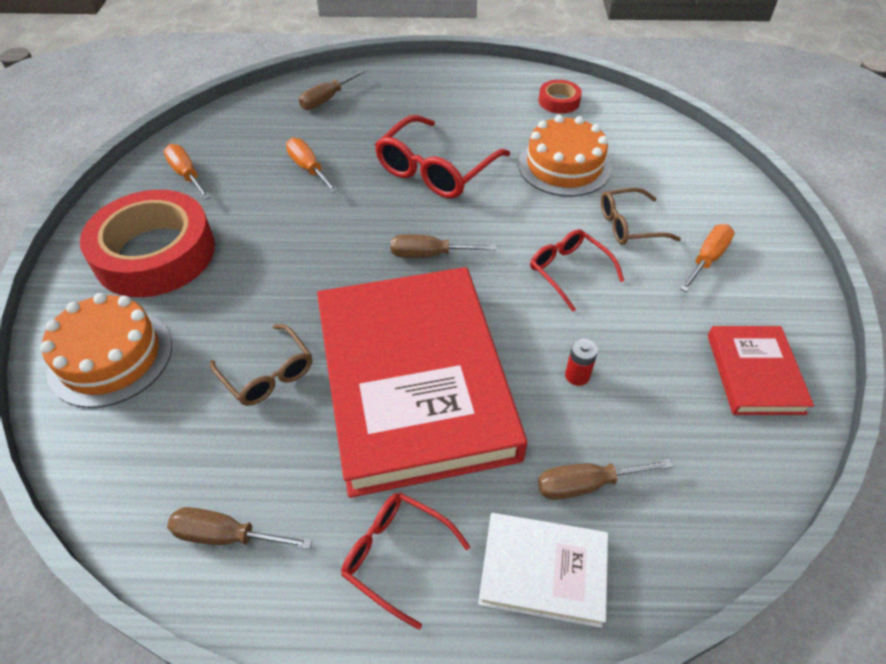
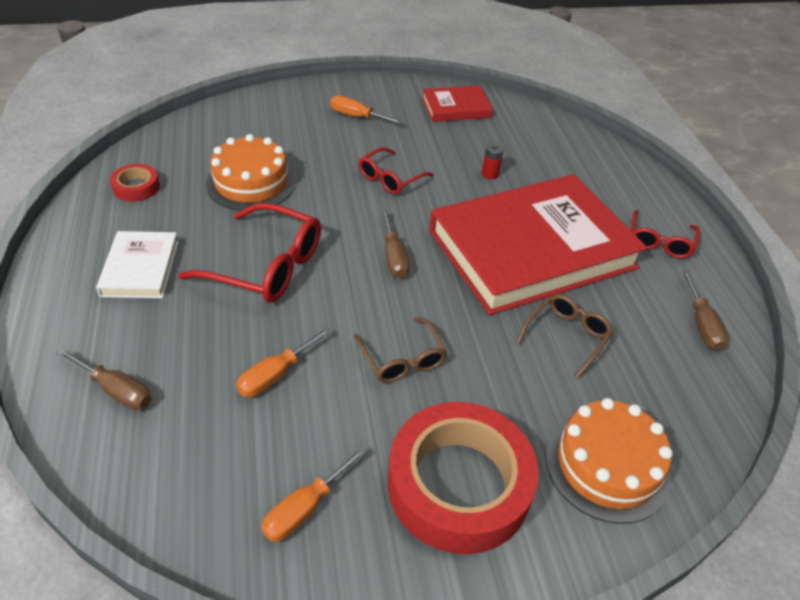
camera: 105 degrees left, 5 degrees down
(543, 571) = (630, 185): white book -> white book (140, 268)
(586, 484) = (568, 170): brown screwdriver -> none
(629, 225) = (327, 149): brown glasses -> brown glasses (402, 359)

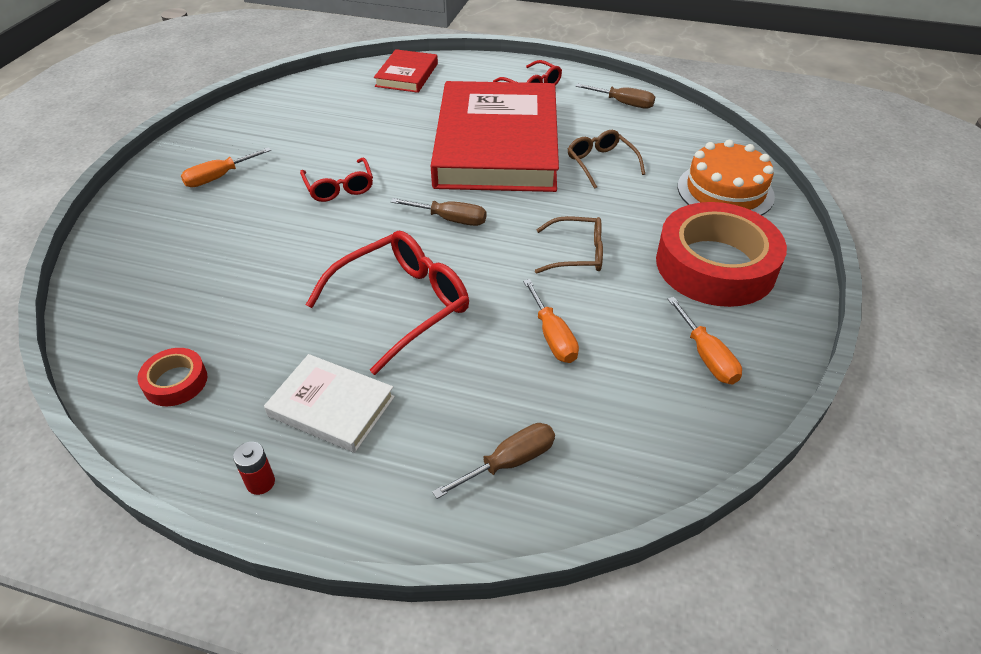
camera: 60 degrees left, 0 degrees up
(251, 182) = (257, 282): orange cake -> none
(456, 108) = (270, 115): red book -> red book (407, 75)
(490, 174) = (385, 131): red battery -> red battery (260, 482)

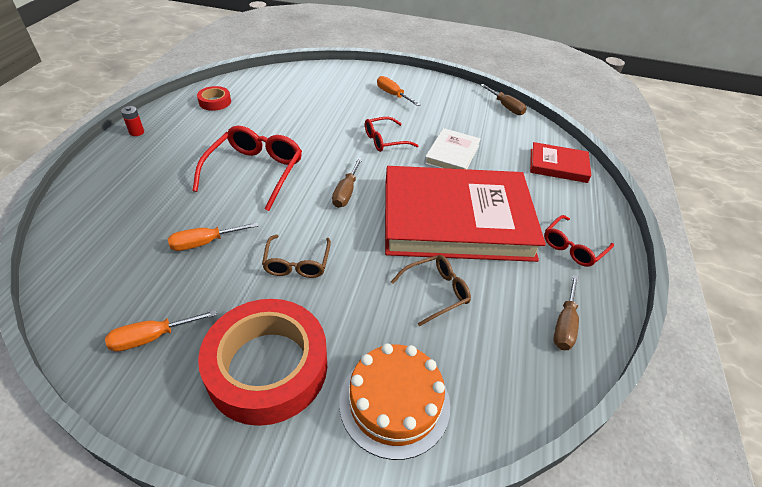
camera: 85 degrees right, 0 degrees up
(331, 406) = (177, 150): white book -> white book (452, 154)
(402, 305) = (255, 172): red glasses -> red glasses turned 120 degrees counterclockwise
(509, 462) = (104, 217): brown screwdriver -> brown screwdriver (506, 107)

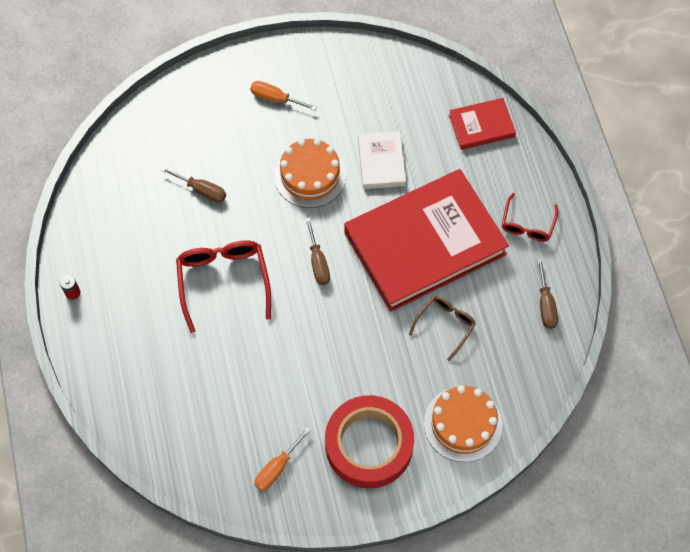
camera: 25 degrees left, 20 degrees up
(204, 243) = (245, 376): orange screwdriver -> none
(215, 102) = (107, 209): red tape -> none
(297, 263) = (329, 355): brown glasses -> none
(385, 140) = (310, 175): red glasses -> orange cake
(506, 107) = (398, 57): brown screwdriver -> brown screwdriver (202, 190)

